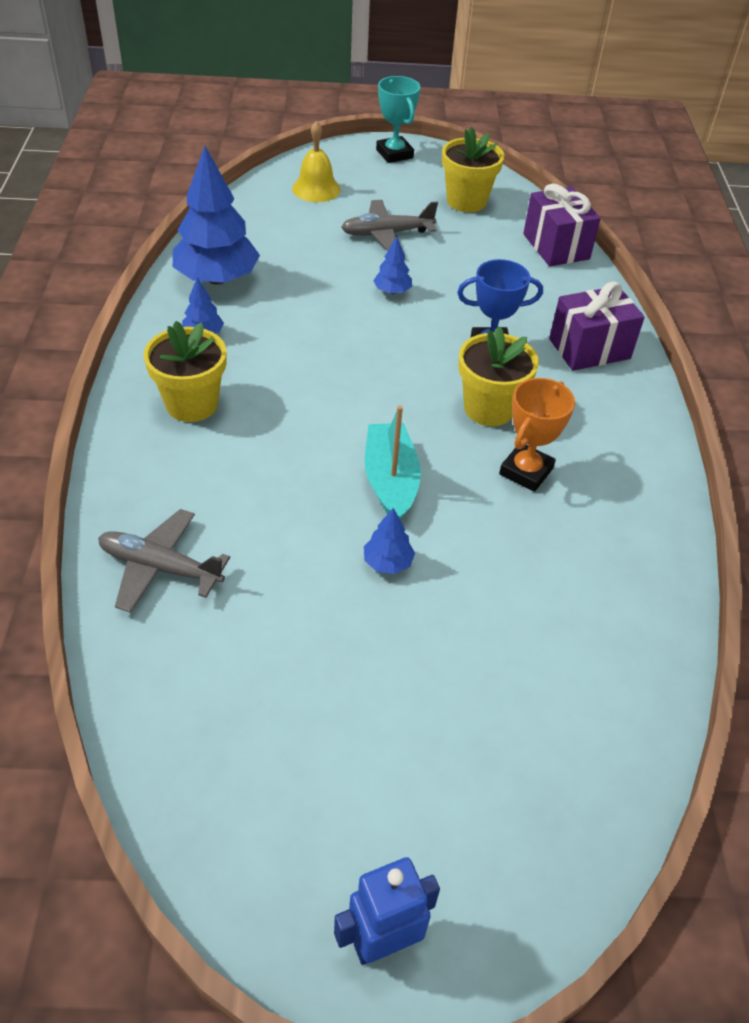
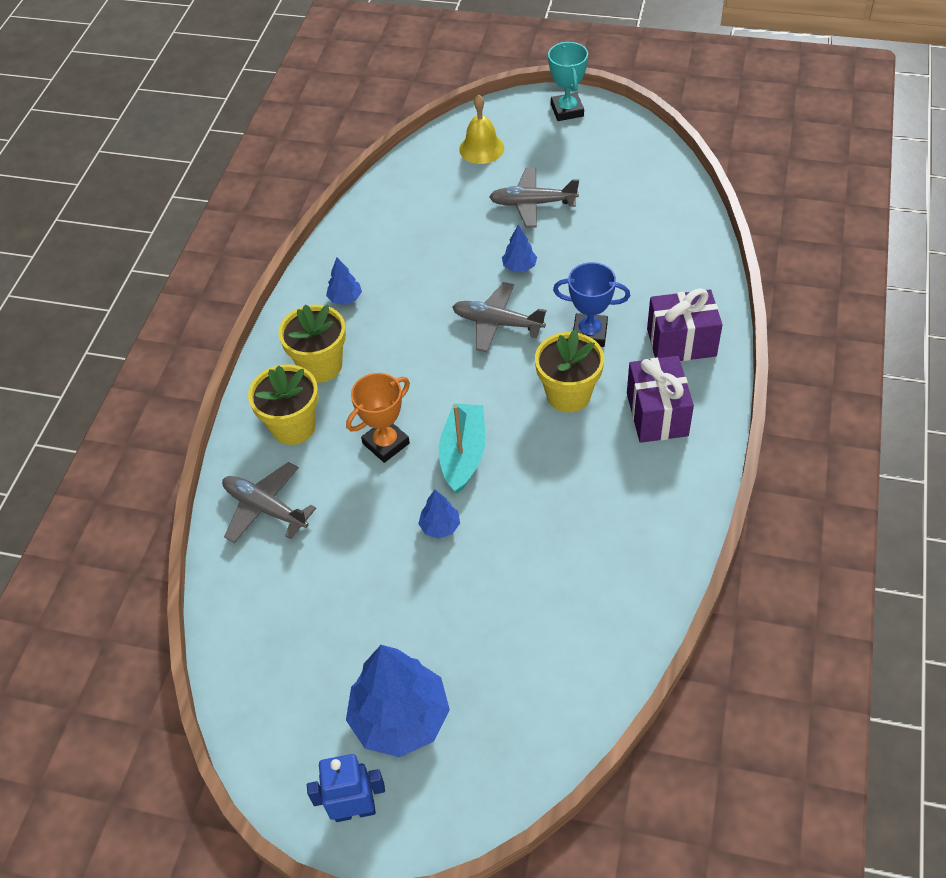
camera: 20 degrees right, 5 degrees up
(217, 278) = (369, 242): blue tree -> blue tree (400, 718)
(386, 345) = (497, 323): none -> grey plane
(466, 201) = (619, 170): yellow flower pot -> yellow flower pot (293, 426)
(526, 471) = (580, 458): orange trophy -> orange trophy (386, 443)
(556, 246) = (689, 228): purple gift -> purple gift (657, 414)

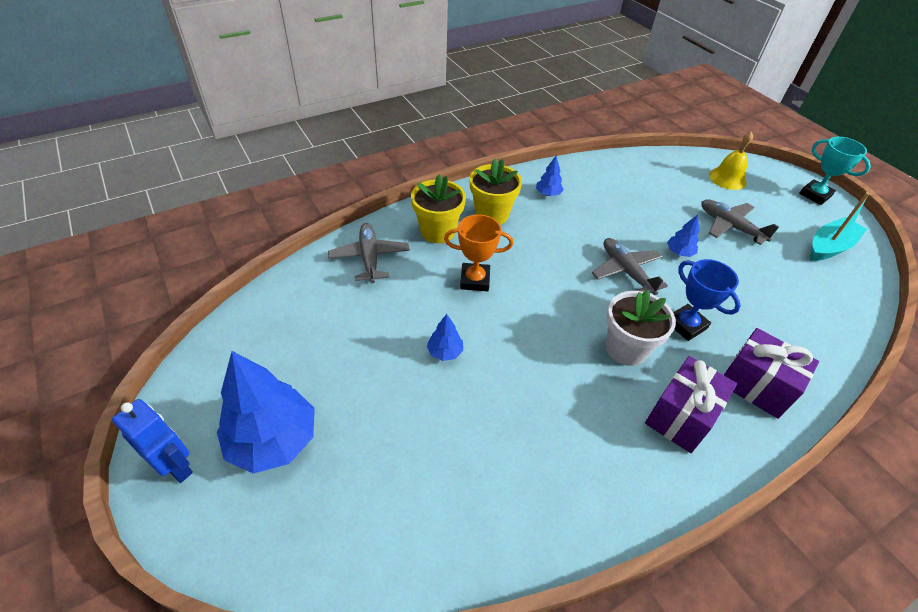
camera: 40 degrees right, 5 degrees down
(463, 454) = (512, 324): turquoise boat -> turquoise boat (829, 247)
(567, 110) = (815, 195): turquoise trophy -> turquoise trophy turned 75 degrees counterclockwise
(568, 395) = (626, 349): yellow flower pot -> white flower pot

